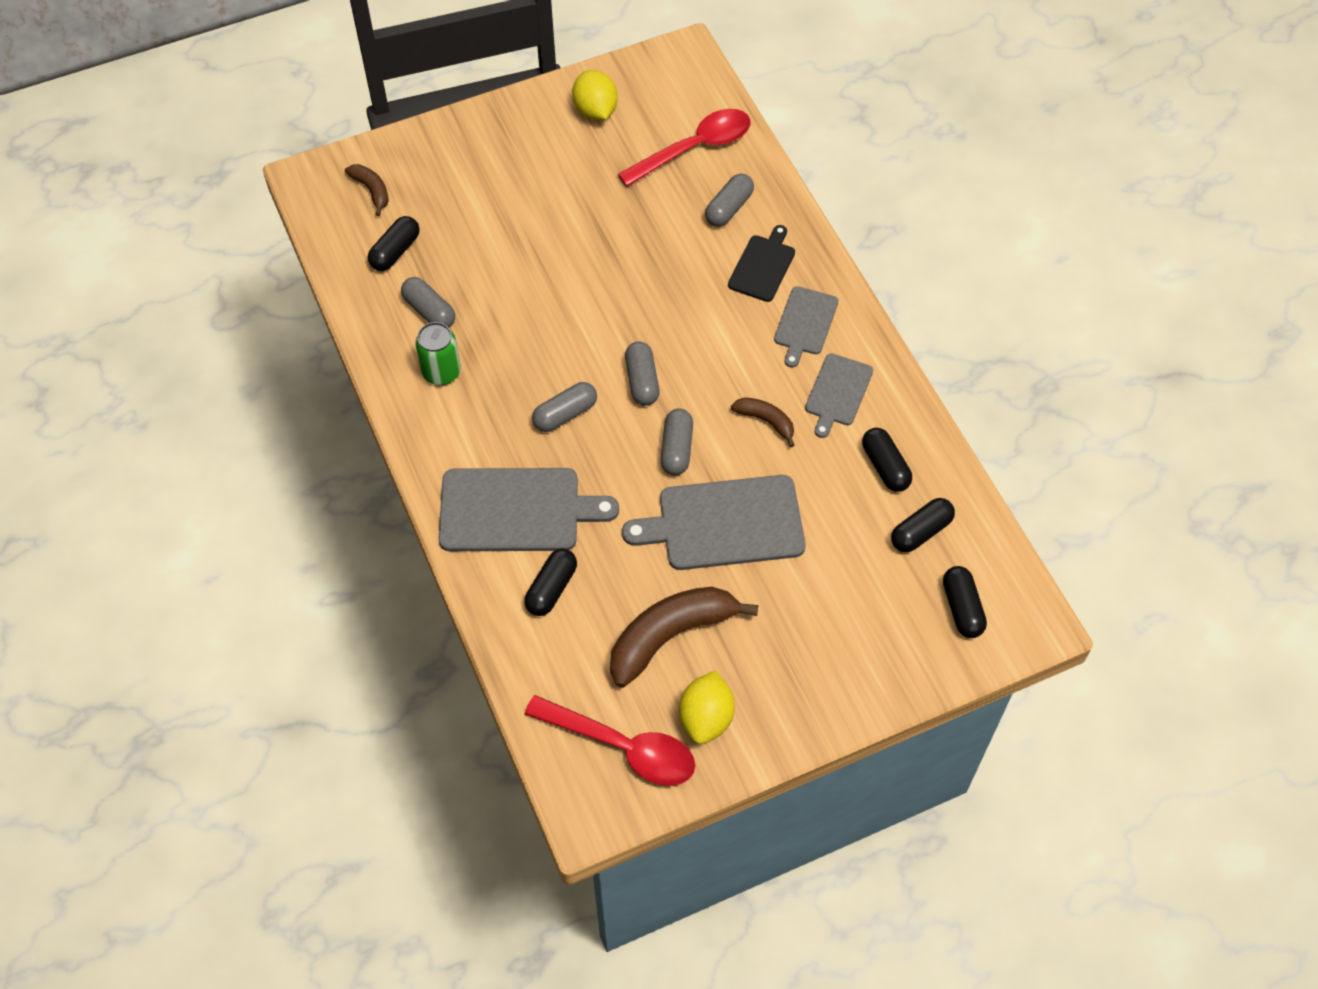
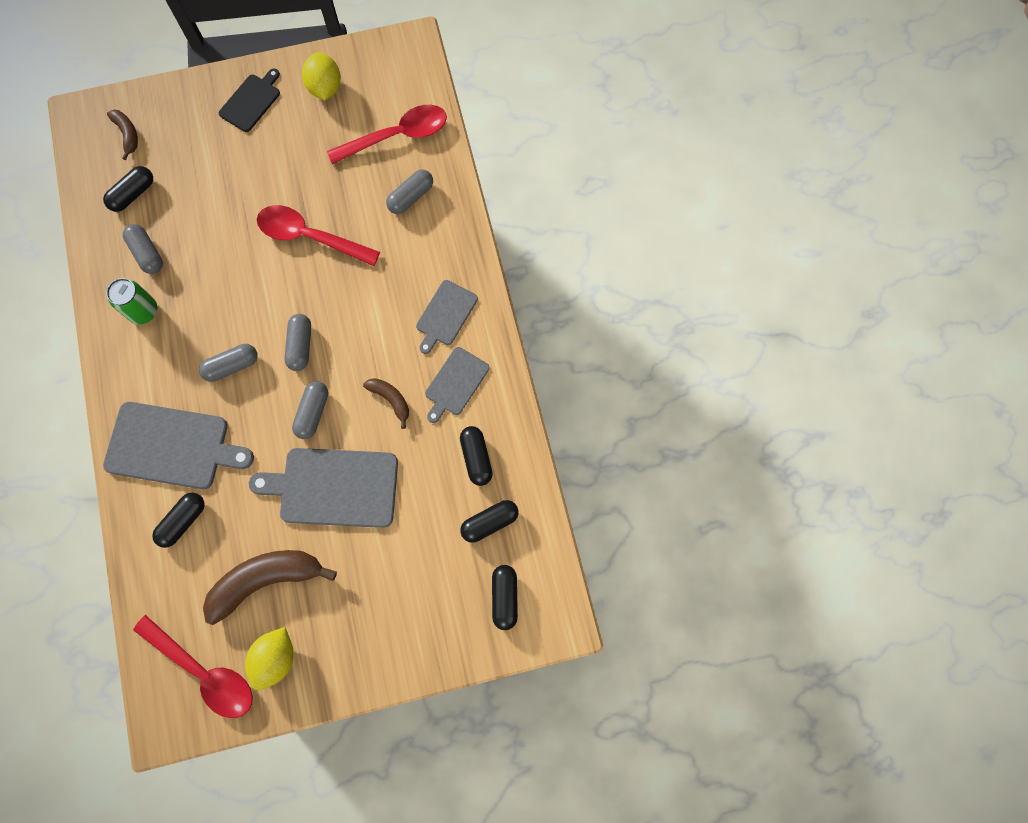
camera: 10 degrees right, 15 degrees up
(621, 266) = (310, 237): none -> red spoon
(763, 266) = (425, 255): black cutting board -> black cutting board (251, 101)

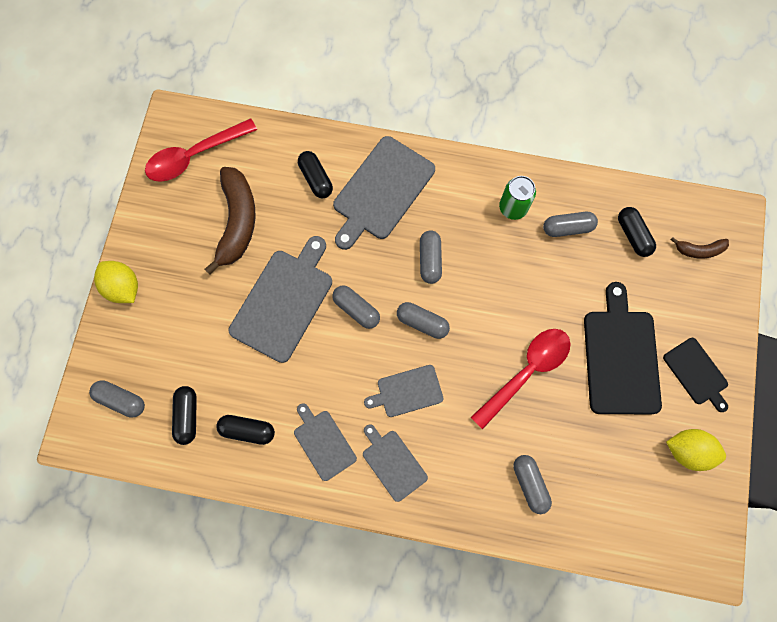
camera: 115 degrees right, 0 degrees up
(262, 165) = (620, 357): none -> black cutting board
(275, 658) = (175, 208): yellow lemon -> yellow lemon (123, 287)
(374, 331) = (407, 391): none -> grey cutting board
(391, 400) = (336, 379): brown banana -> none
(397, 136) = (604, 500): red spoon -> none
(504, 597) = (121, 400): black capsule -> grey capsule

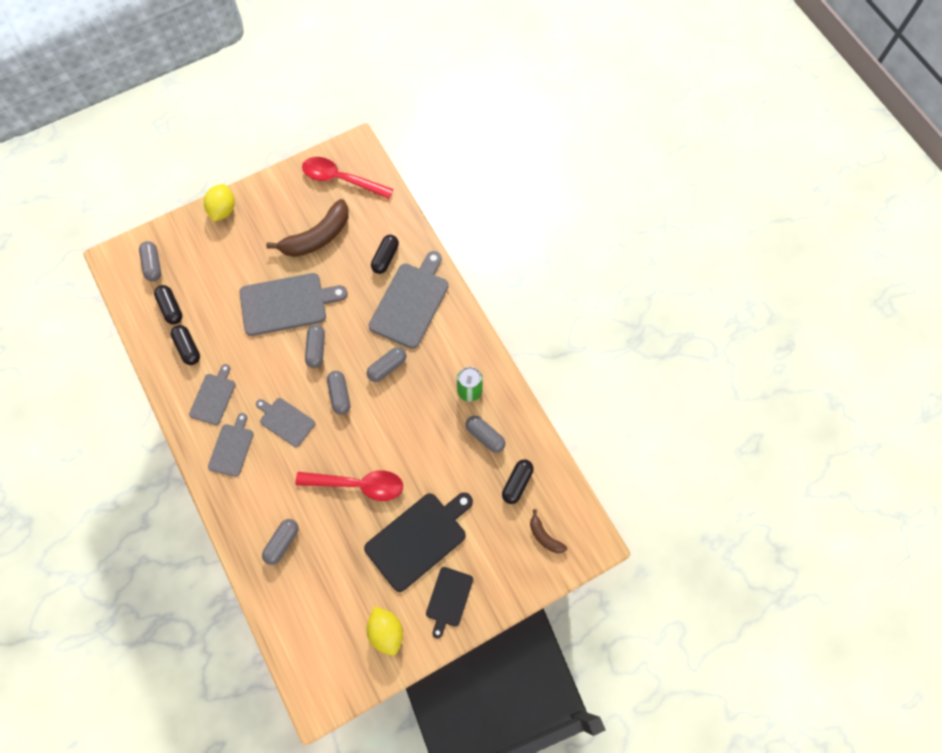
camera: 50 degrees right, 5 degrees down
(187, 416) = (171, 308): black capsule -> black capsule turned 75 degrees counterclockwise
(381, 191) = (410, 302): grey cutting board -> grey cutting board turned 120 degrees clockwise

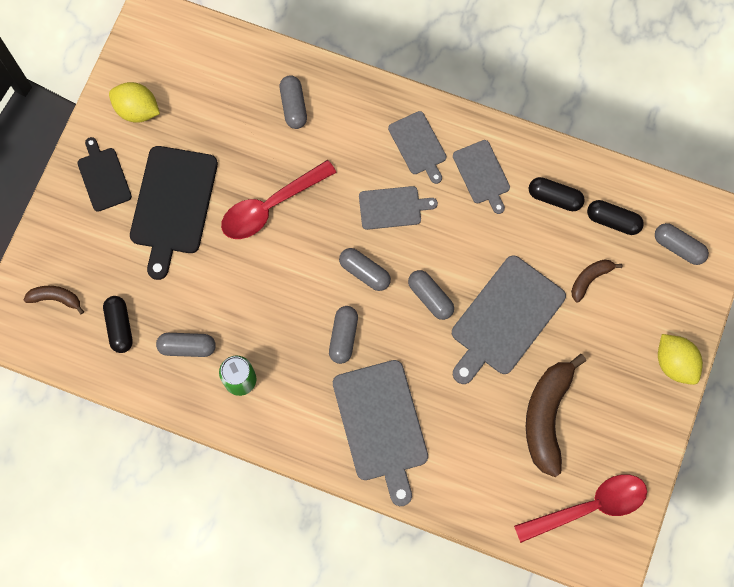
camera: 140 degrees right, 5 degrees up
(218, 287) = (590, 279): none -> brown banana
(385, 258) = (453, 453): black capsule -> none

